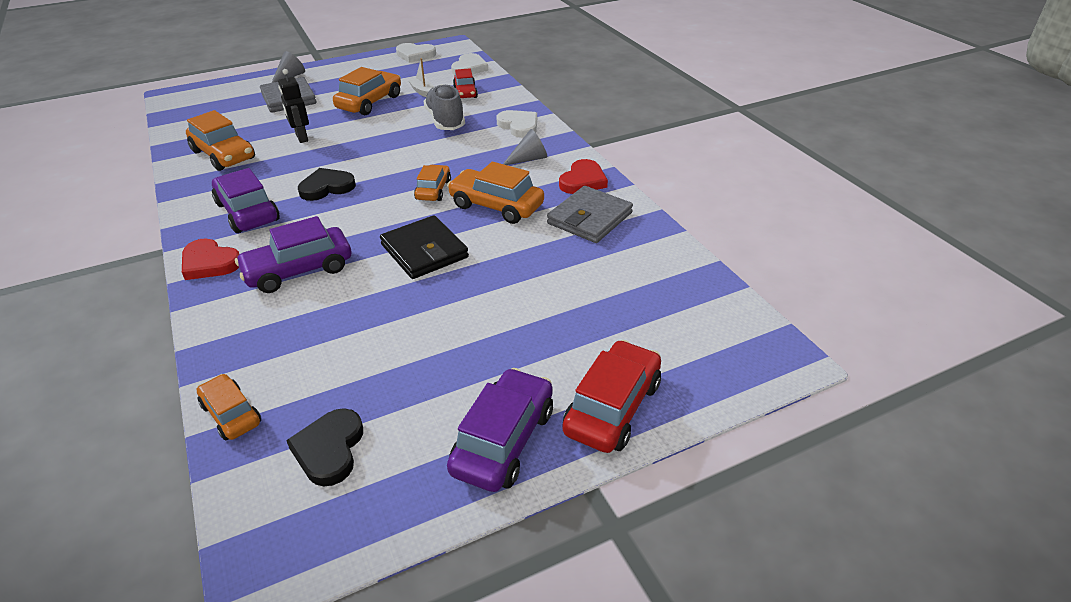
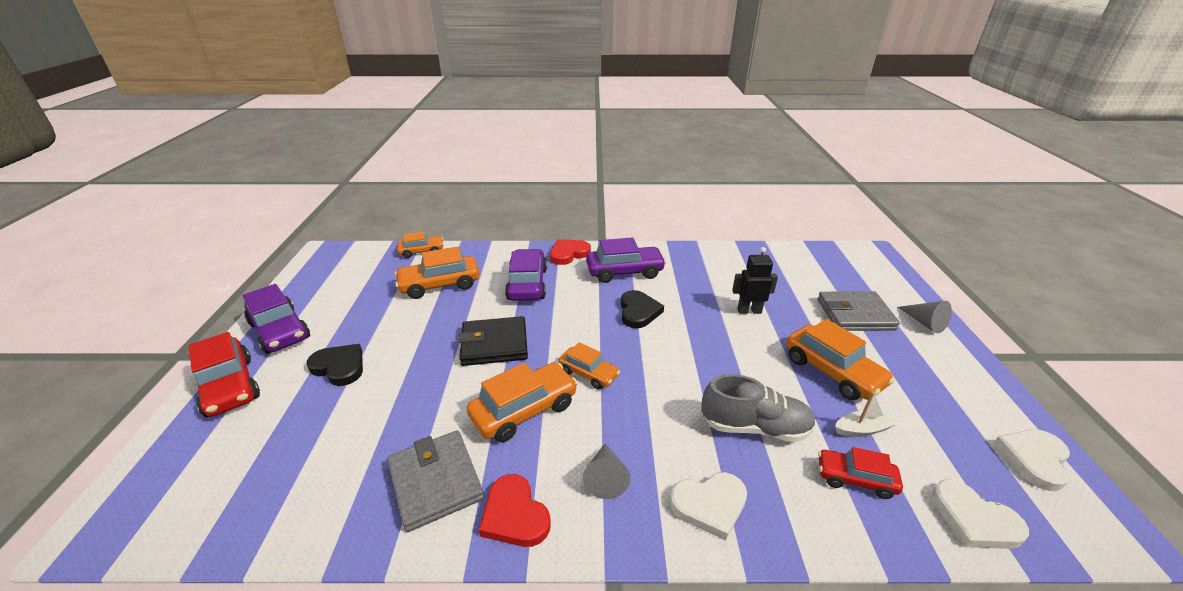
camera: 115 degrees right, 5 degrees down
(223, 155) = (730, 269): orange car -> orange car (440, 285)
(329, 449) = (359, 275): black heart -> black heart (339, 367)

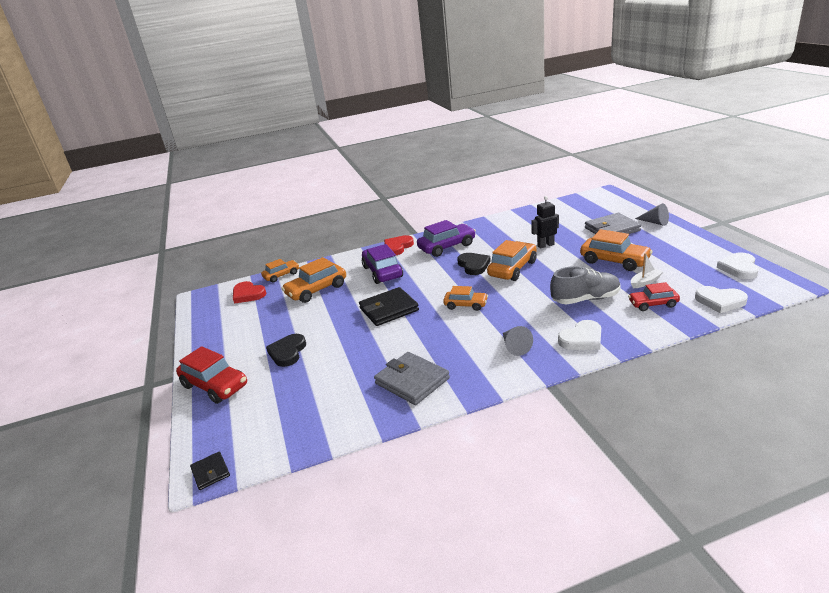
camera: 15 degrees left, 5 degrees down
(101, 533) = (210, 472): none -> black wallet
(280, 331) = (218, 348): purple car -> none
(339, 367) = (287, 352): black heart -> black heart turned 90 degrees counterclockwise
(514, 515) = (474, 378): red heart -> red heart (248, 294)
(524, 410) = (439, 334): orange car -> orange car (512, 269)

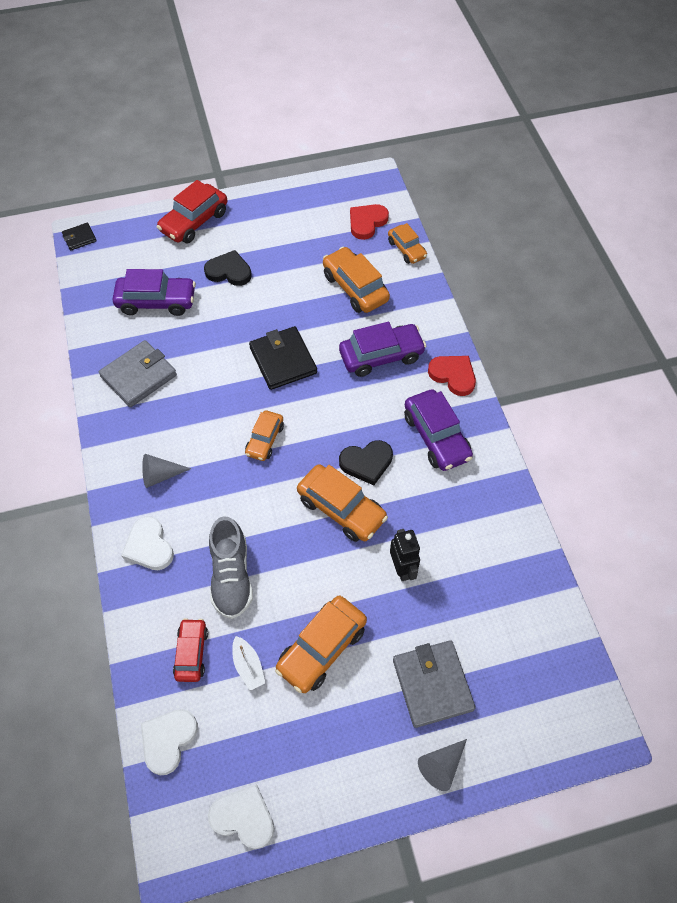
camera: 90 degrees right, 30 degrees up
(319, 389) = (156, 301): none -> purple car

